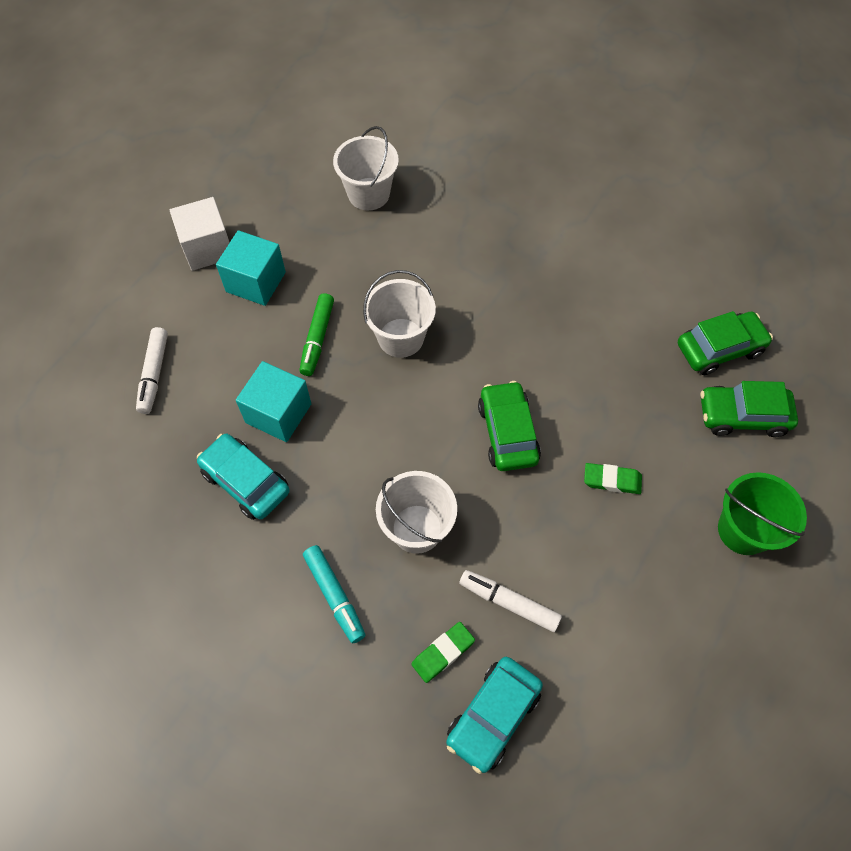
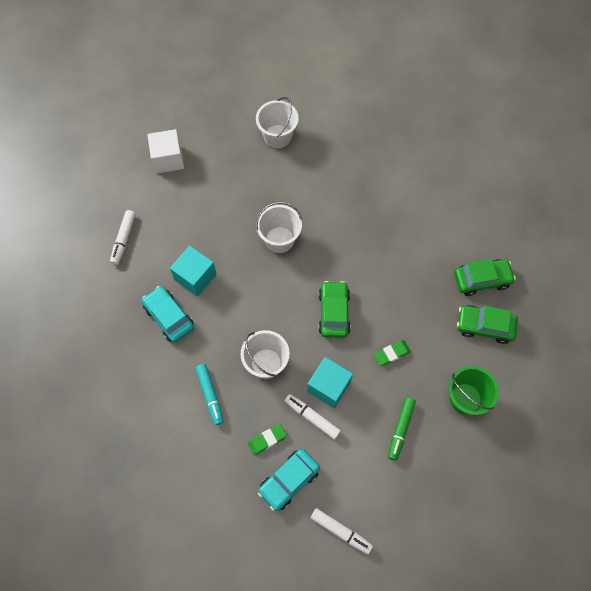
camera: 10 degrees right, 5 degrees up
(256, 282) = (195, 187): turquoise cube -> turquoise cube (329, 386)
(317, 339) = (227, 232): green marker -> green marker (400, 429)
(599, 788) = (340, 531): none -> white marker
(612, 480) = (391, 354): green eraser -> green eraser turned 45 degrees counterclockwise

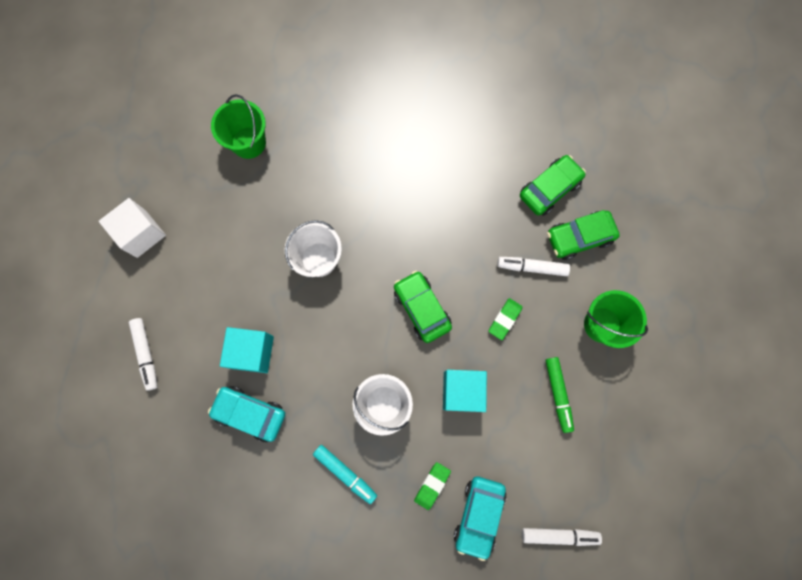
camera: 30 degrees left, 10 degrees up
(277, 136) = (248, 143): white bucket -> green bucket
(312, 417) = (463, 434): white marker -> white marker (532, 267)

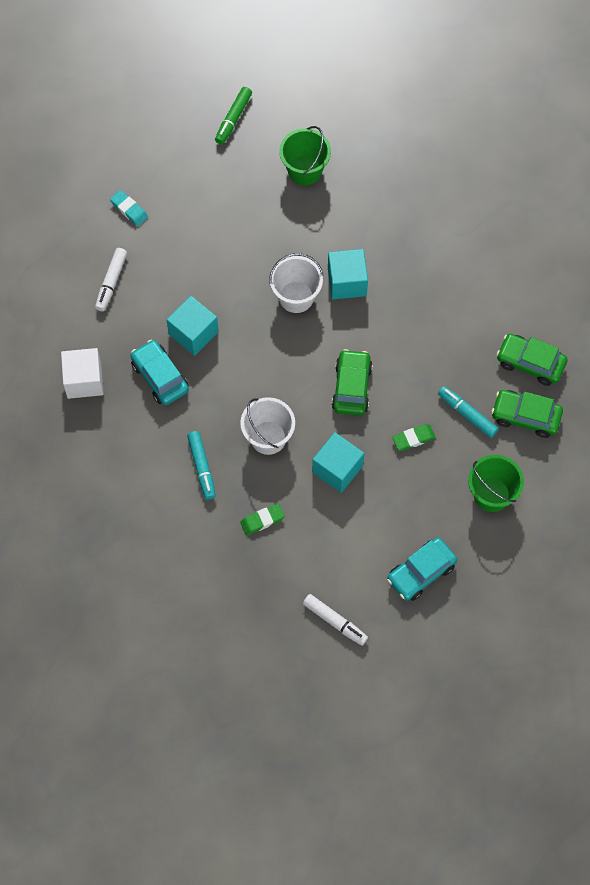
camera: 35 degrees right, 10 degrees down
(118, 276) = (129, 209): none -> turquoise eraser
(141, 233) = (169, 188): white cube -> white cube (84, 380)
(352, 218) = (347, 282): none -> turquoise cube
(478, 514) = (283, 565): turquoise car -> turquoise car (421, 572)
(532, 267) = (467, 414): white marker -> turquoise marker
(549, 189) = (530, 363): green car -> green car turned 150 degrees counterclockwise
(557, 394) = (413, 522): green marker -> green marker (233, 119)

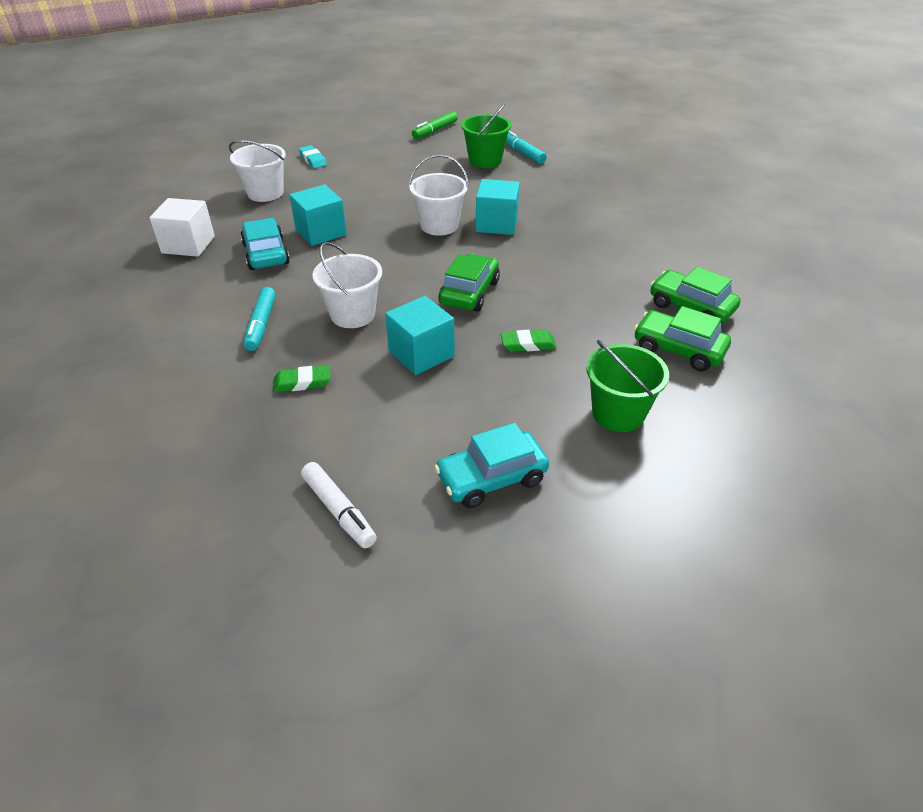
camera: 15 degrees right, 25 degrees down
(111, 282) = (265, 193): white marker -> white bucket
(467, 414) = (602, 335): turquoise marker -> turquoise marker (523, 153)

